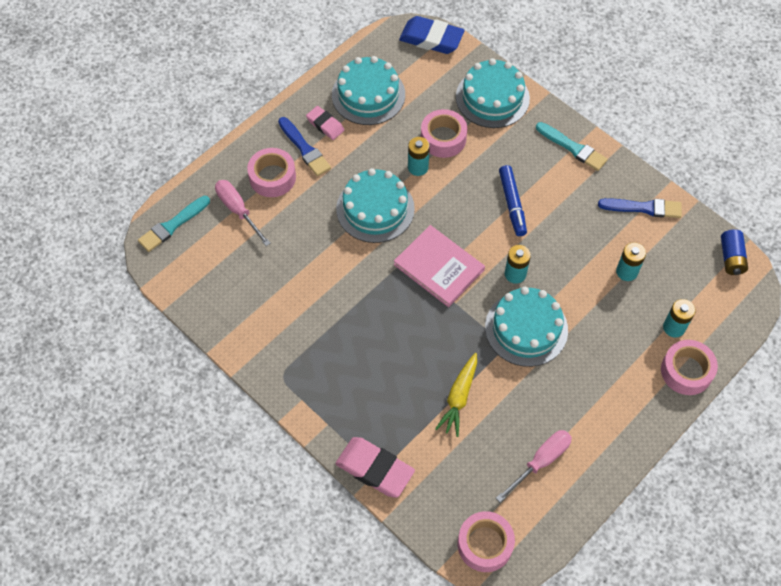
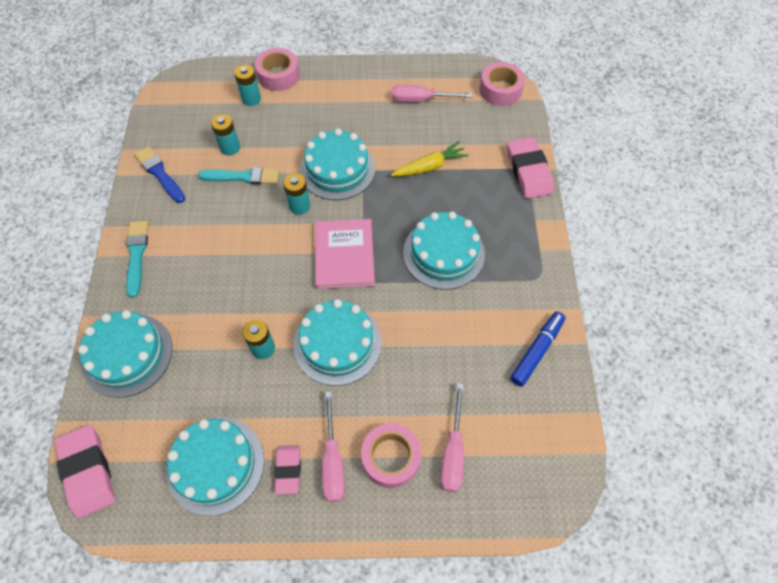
camera: 135 degrees left, 0 degrees up
(172, 225) = (527, 493): turquoise brush -> turquoise brush (243, 177)
(304, 149) = (333, 461): blue brush -> pink screwdriver
(370, 331) = (443, 253): none -> turquoise cake
(431, 39) = (88, 472): blue eraser -> pink eraser
(443, 138) = (212, 355): pink tape -> none
(512, 204) = (236, 253): blue marker -> blue marker (537, 351)
(731, 258) = (160, 104): blue battery -> none

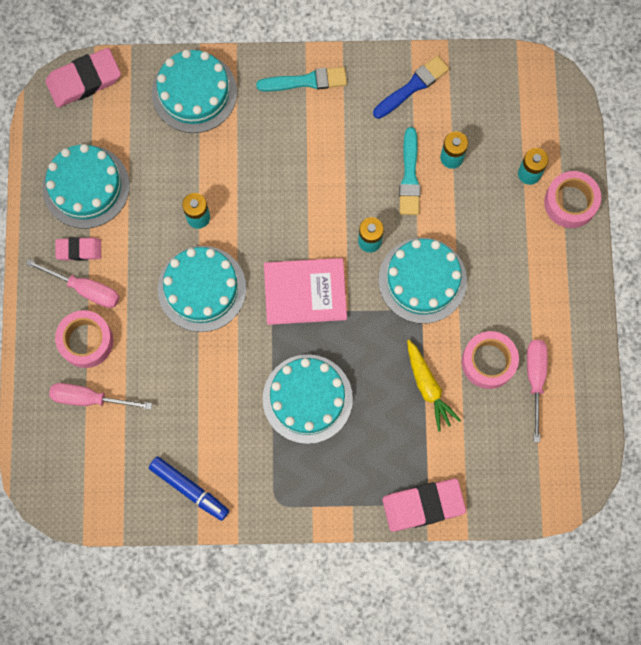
camera: 90 degrees right, 15 degrees up
(333, 461) = (85, 289): pink screwdriver -> pink screwdriver turned 150 degrees counterclockwise
(500, 90) = (556, 482): pink tape -> pink tape (488, 362)

